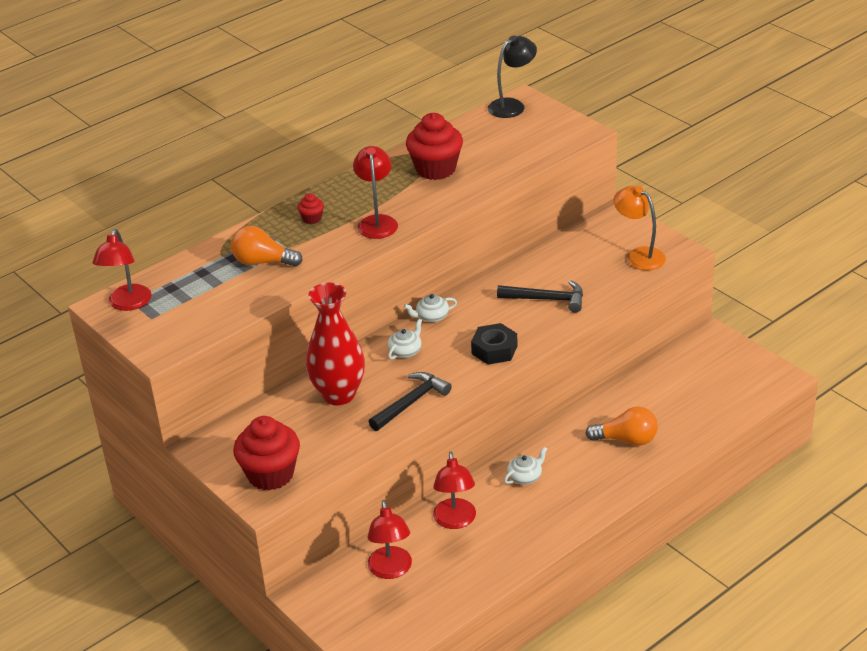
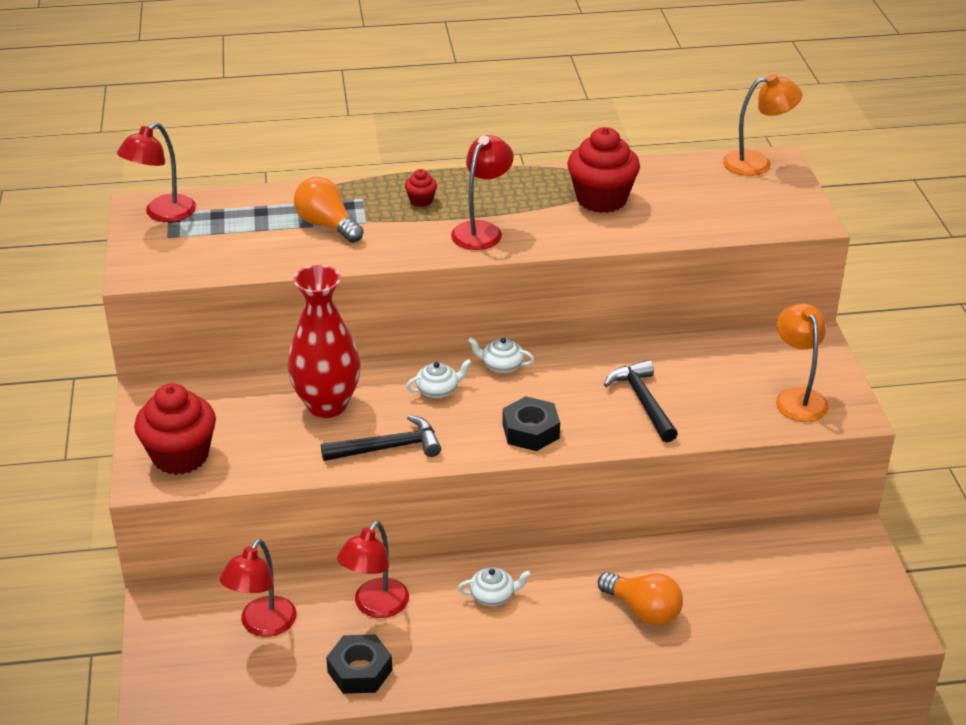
camera: 30 degrees right, 0 degrees up
(485, 564) = (360, 671): none -> black nut
(512, 105) = (757, 163): black lamp -> orange lamp
(547, 299) = (643, 401): black hammer -> black hammer turned 150 degrees counterclockwise

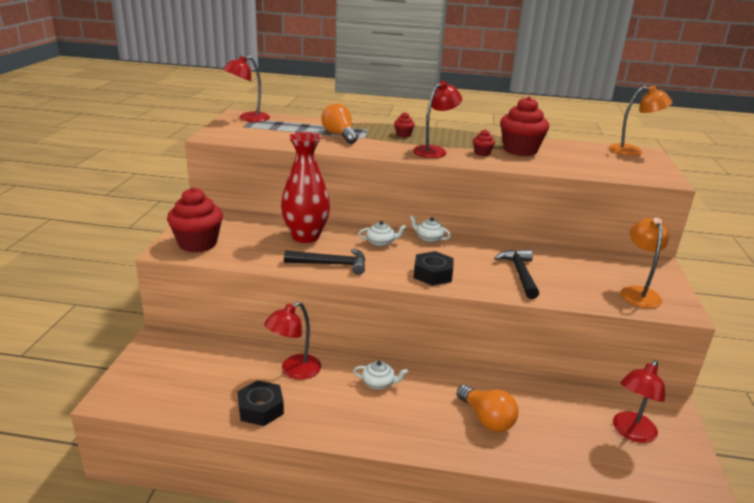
camera: 15 degrees right, 10 degrees down
(262, 625) = (213, 365): red lamp -> red lamp (631, 433)
(551, 220) = (482, 153): none -> red cupcake

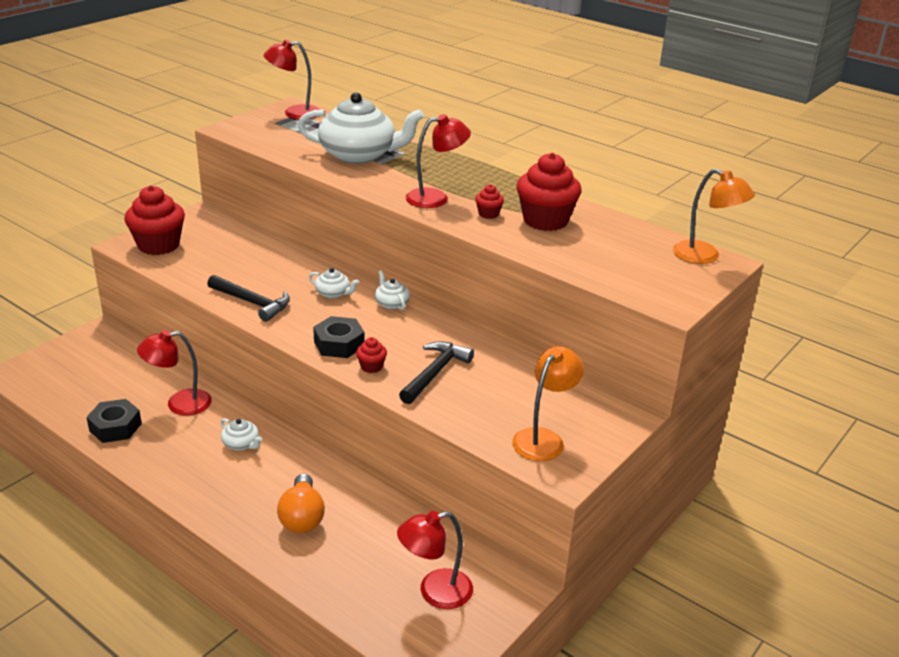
camera: 30 degrees right, 5 degrees up
(305, 237) = (266, 265): red vase -> none
(339, 135) = (359, 155): orange light bulb -> white teapot
(403, 135) = (434, 169): red cupcake -> red cupcake (371, 367)

